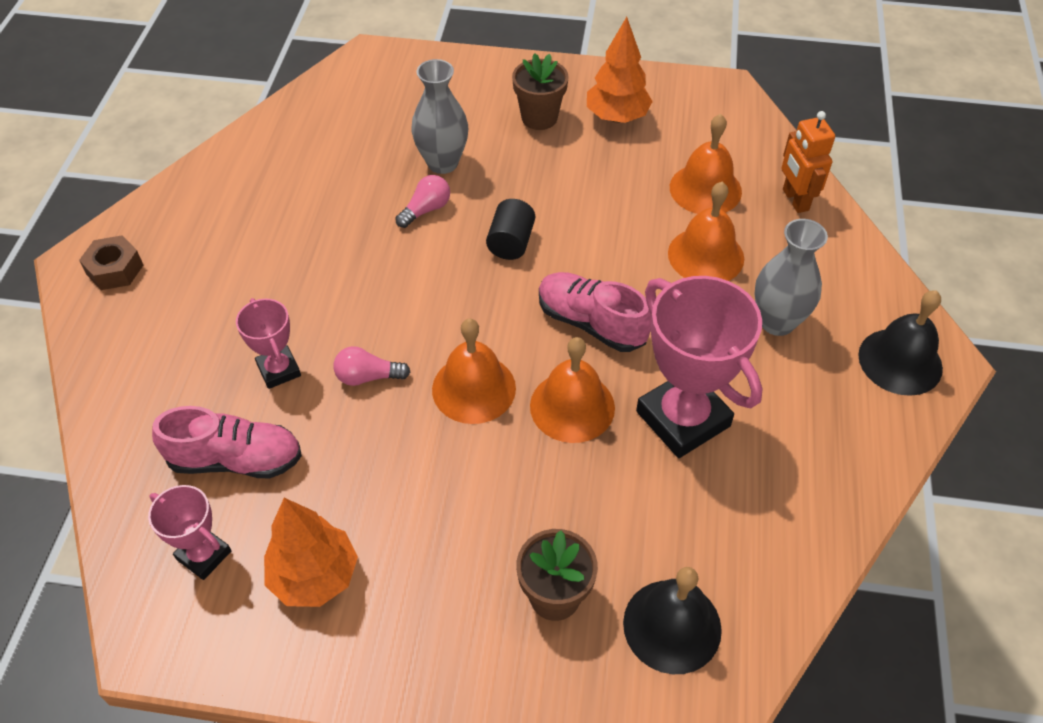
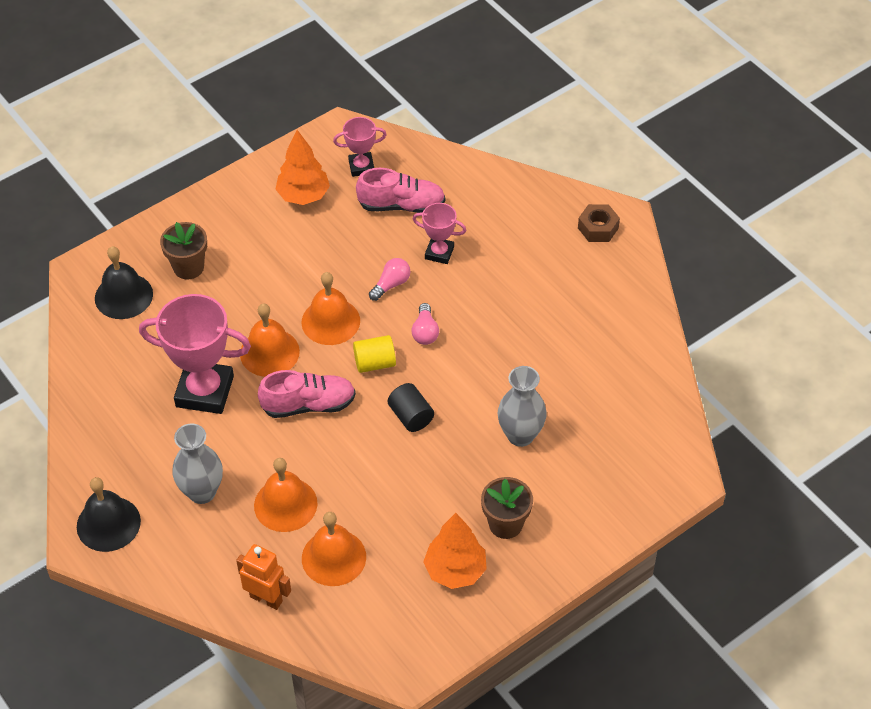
camera: 135 degrees right, 0 degrees up
(236, 460) = (401, 205): pink shoe -> pink shoe turned 135 degrees counterclockwise
(426, 210) = (487, 396): pink light bulb -> pink light bulb (425, 332)
(483, 312) = (375, 363): none -> yellow cylinder

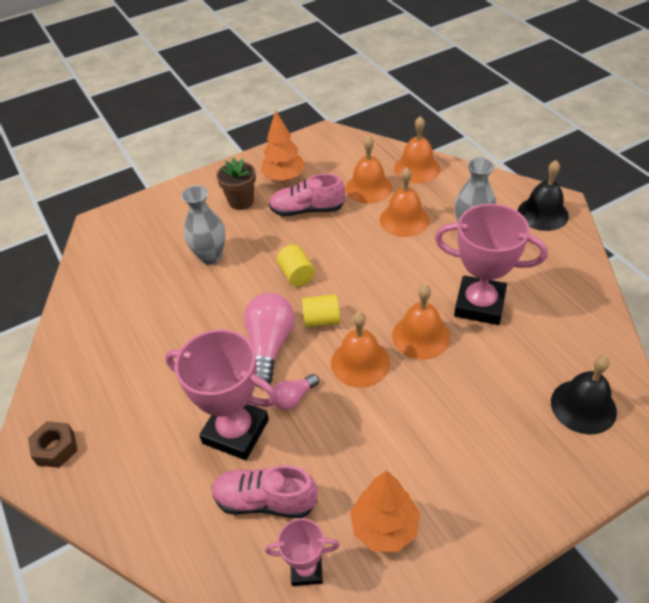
camera: 170 degrees left, 5 degrees down
(188, 267) = (516, 436): brown flower pot -> none
(266, 598) = (417, 168): orange robot -> orange bell
(308, 405) = (384, 288): pink shoe -> pink shoe (307, 210)
(411, 416) = (296, 274): black cylinder -> yellow cylinder
(425, 332) = (269, 346): pink light bulb -> pink light bulb, size x1.88
(439, 253) = (236, 431): pink trophy -> pink trophy, size x1.90

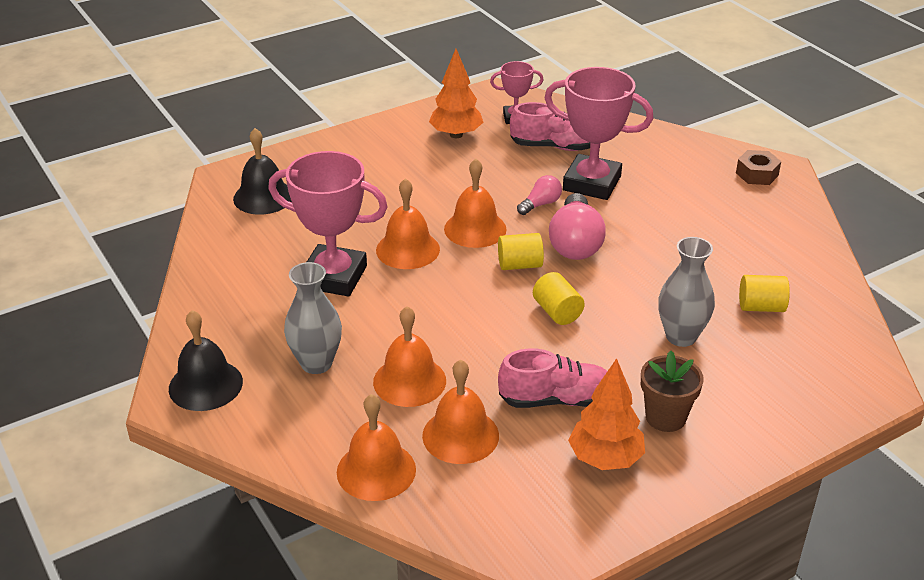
camera: 175 degrees right, 10 degrees down
(140, 282) = (761, 307): none -> yellow cylinder

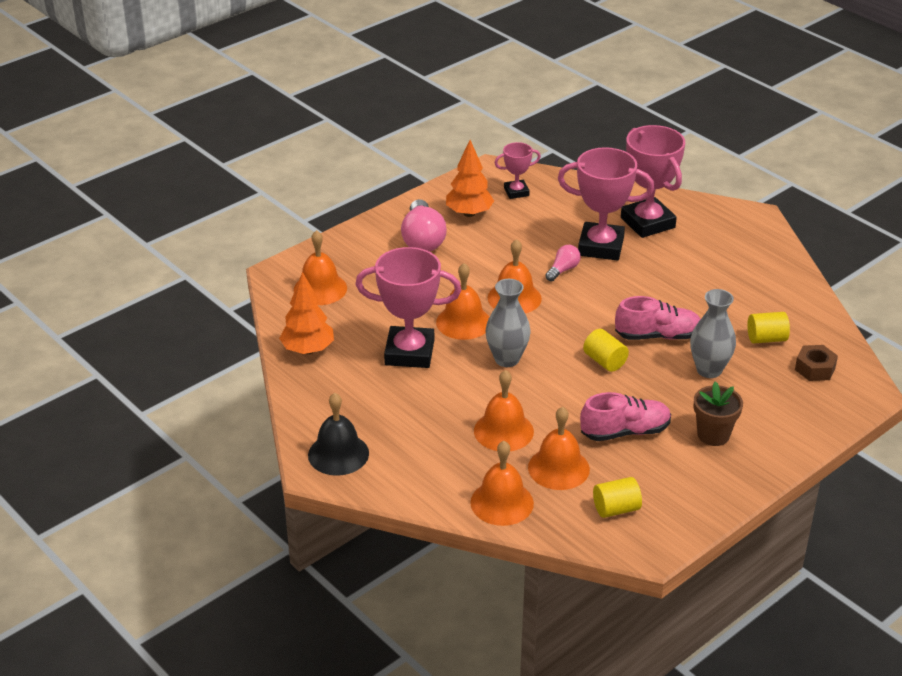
camera: 10 degrees left, 0 degrees up
(263, 197) = (320, 289): black bell -> orange bell
(316, 363) = (422, 426): grey vase -> grey vase (507, 359)
(520, 265) = (562, 325): yellow cylinder -> yellow cylinder (616, 509)
(554, 147) = (558, 216): pink shoe -> pink shoe (657, 336)
(575, 243) = (602, 301): pink light bulb -> pink light bulb (422, 239)
(605, 459) = (675, 472): orange tree -> orange tree (308, 350)
(653, 163) = (647, 223): none -> pink trophy
(757, 174) = (737, 224): brown nut -> brown nut (815, 369)

